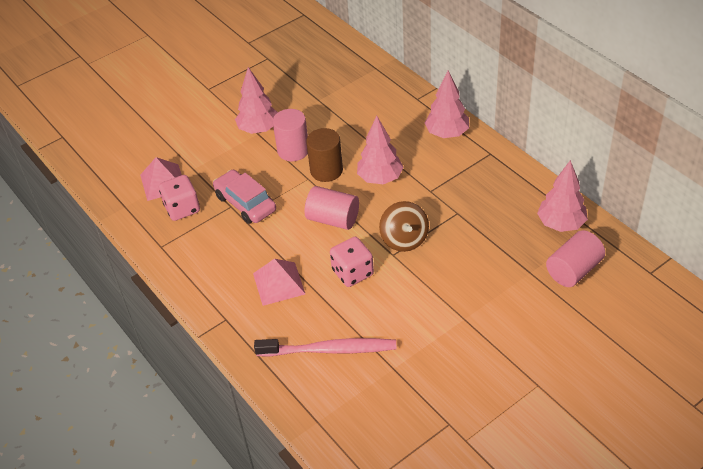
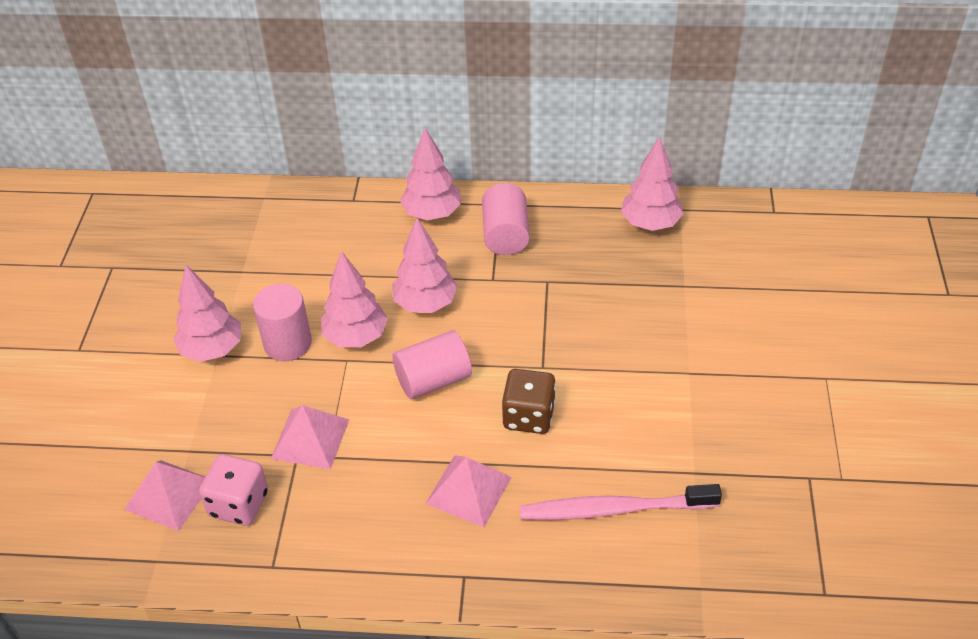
camera: 50 degrees left, 0 degrees up
(245, 203) = (310, 438): pink car -> pink pyramid
(326, 170) = (356, 337): brown cylinder -> pink tree
(329, 350) = (613, 509): pink toothbrush -> pink toothbrush turned 135 degrees counterclockwise
(352, 272) = (528, 416): pink dice -> brown dice
(404, 239) = (533, 344): brown spinning top -> none
(573, 270) = (715, 256): pink cylinder -> pink cylinder (505, 235)

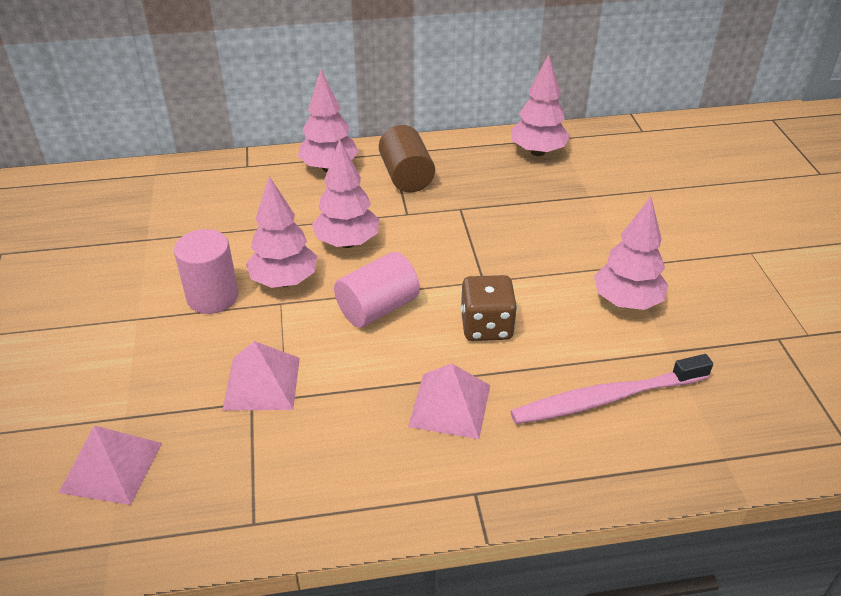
camera: 15 degrees left, 5 degrees down
(212, 349) = (130, 314): pink tree -> pink tree (626, 302)
(239, 504) = (197, 463): pink dice -> none
(505, 235) = (406, 176): pink cylinder -> brown cylinder

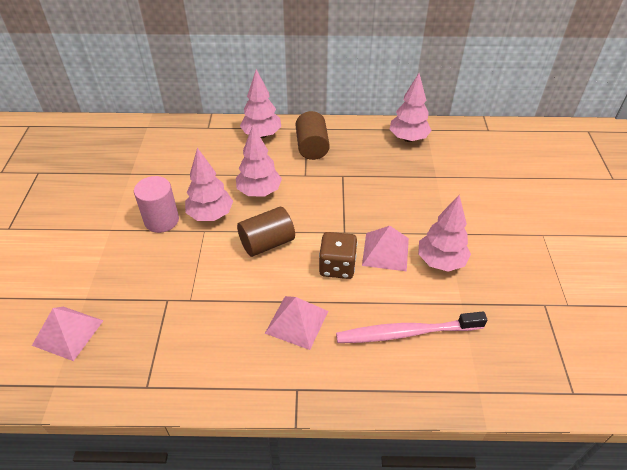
camera: 10 degrees right, 5 degrees up
(262, 383) = (177, 287): pink pyramid -> pink pyramid (385, 251)
(377, 308) = (267, 243): pink cylinder -> brown cylinder

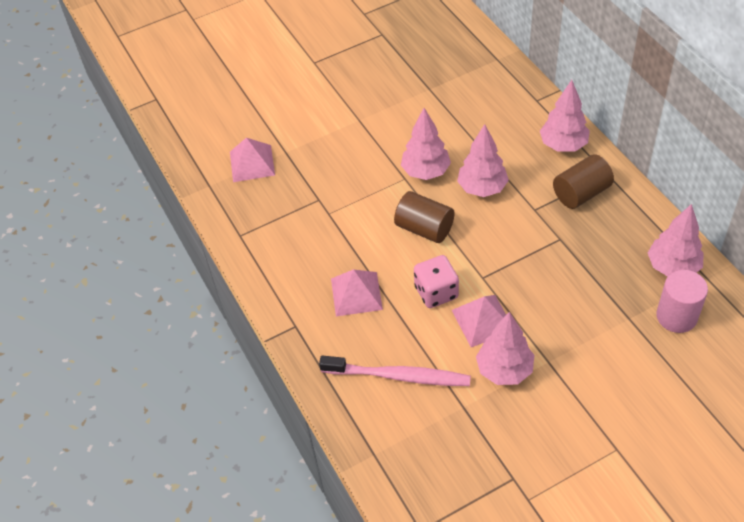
camera: 65 degrees right, 5 degrees up
(161, 220) = (393, 144): pink cylinder -> pink cylinder (676, 316)
(337, 266) = (436, 292): brown dice -> pink dice
(406, 333) = (399, 376): pink toothbrush -> pink toothbrush turned 135 degrees clockwise

